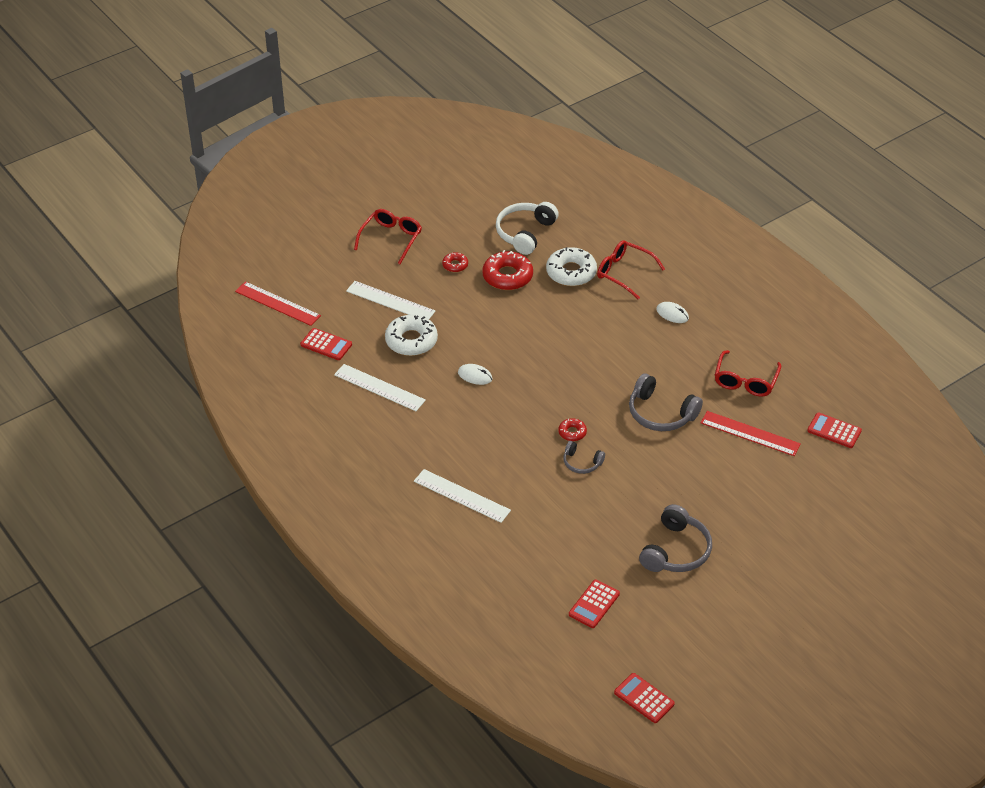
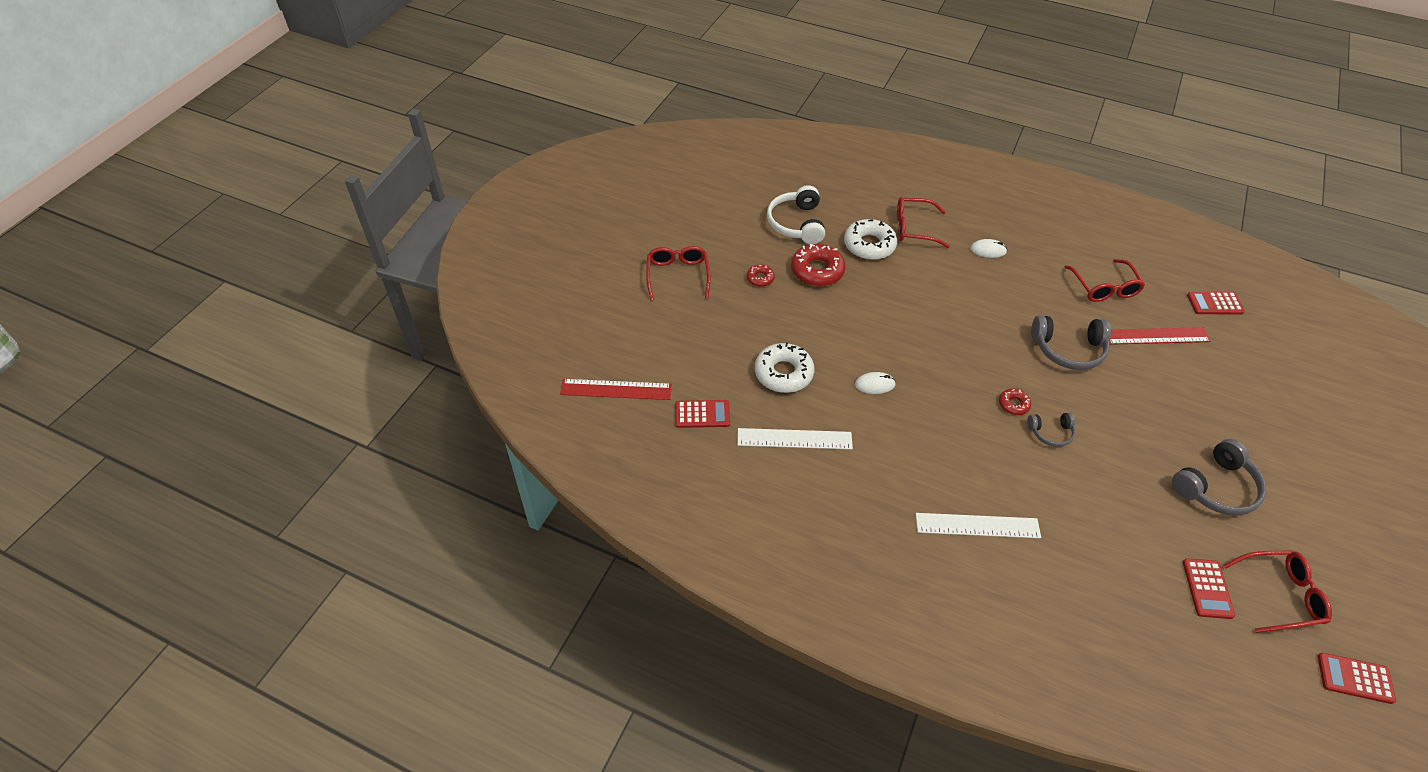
camera: 30 degrees left, 5 degrees up
(390, 301) = (729, 340): white ruler -> none
(646, 632) = (1280, 595): none -> red glasses
(676, 551) = (1216, 487): grey headphones -> grey headphones turned 60 degrees clockwise

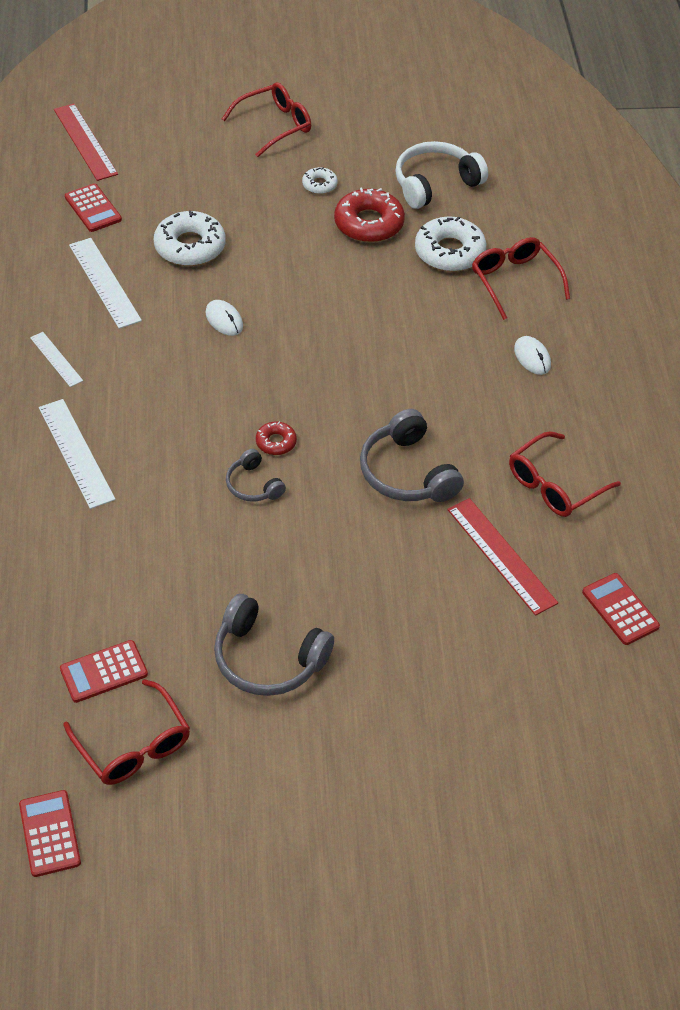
camera: 60 degrees right, 0 degrees up
(760, 278) = (319, 185): red donut -> white donut
(867, 501) = (56, 359): none -> white ruler

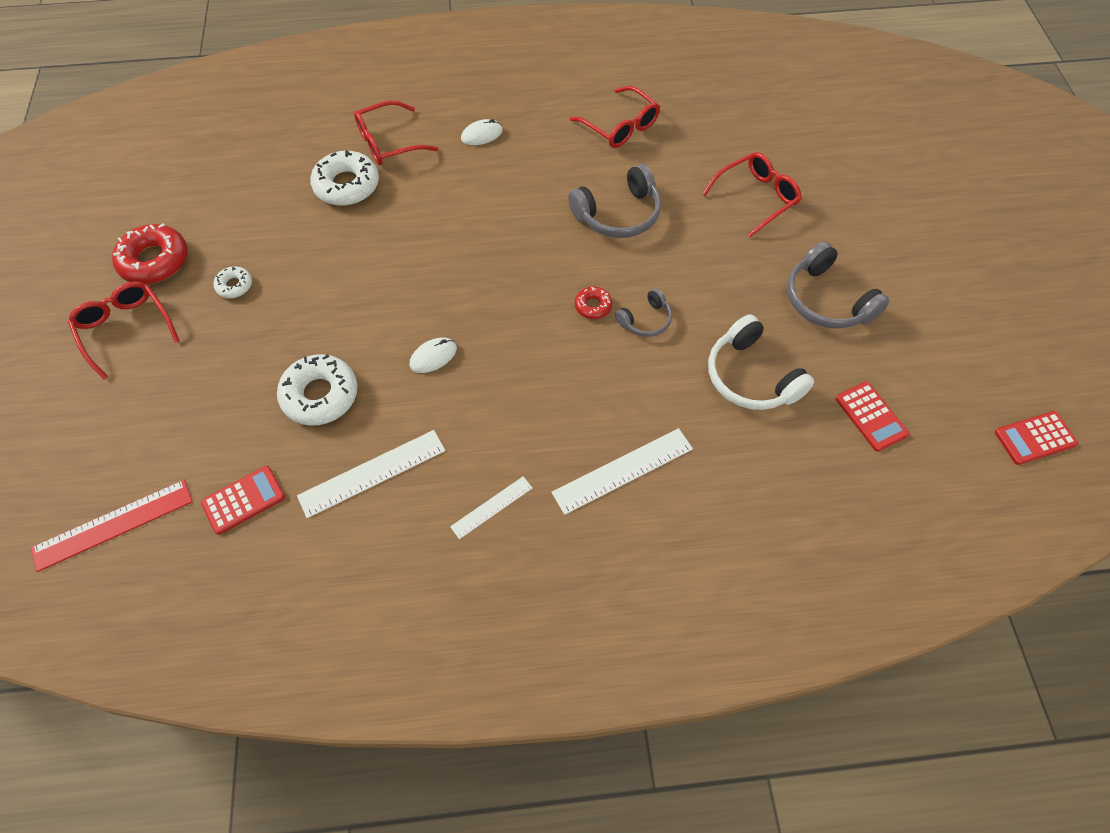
camera: 90 degrees left, 10 degrees up
(133, 745) = (935, 387): red glasses -> red glasses (756, 198)
(268, 658) = (826, 300): grey headphones -> grey headphones turned 120 degrees clockwise
(369, 223) = (300, 244): red donut -> red donut (154, 261)
(435, 184) = (247, 195): white headphones -> white headphones (751, 376)
(501, 555) = (695, 158): red ruler -> none
(620, 609) = (732, 97): red calculator -> none

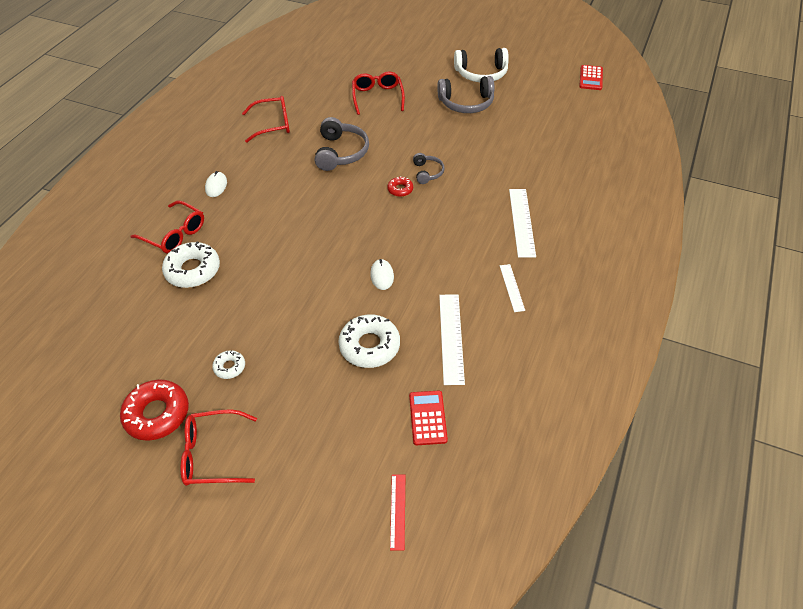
camera: 60 degrees left, 10 degrees down
(113, 525) = (398, 511): red ruler -> red ruler, size x0.59
(388, 142) = (174, 234): red glasses -> red glasses turned 60 degrees counterclockwise
(751, 376) = (494, 149): white headphones -> white headphones (481, 73)
(871, 416) = (546, 120): red calculator -> none

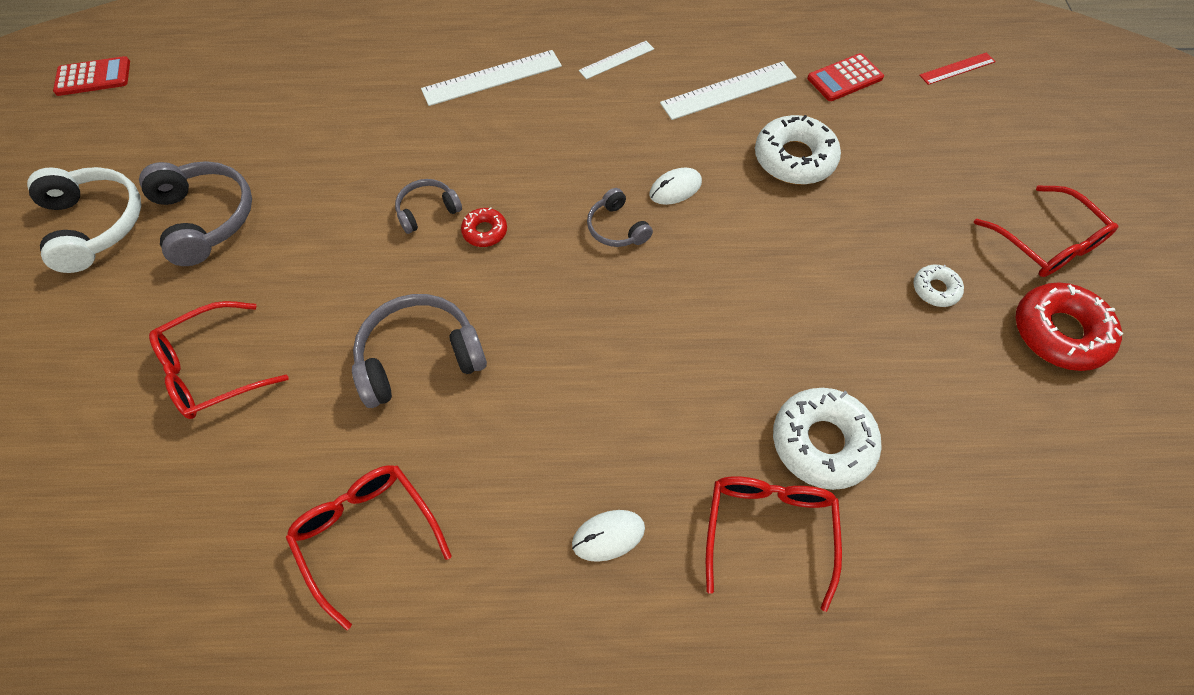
camera: 115 degrees left, 10 degrees up
(369, 240) = (617, 228): none -> grey headphones

